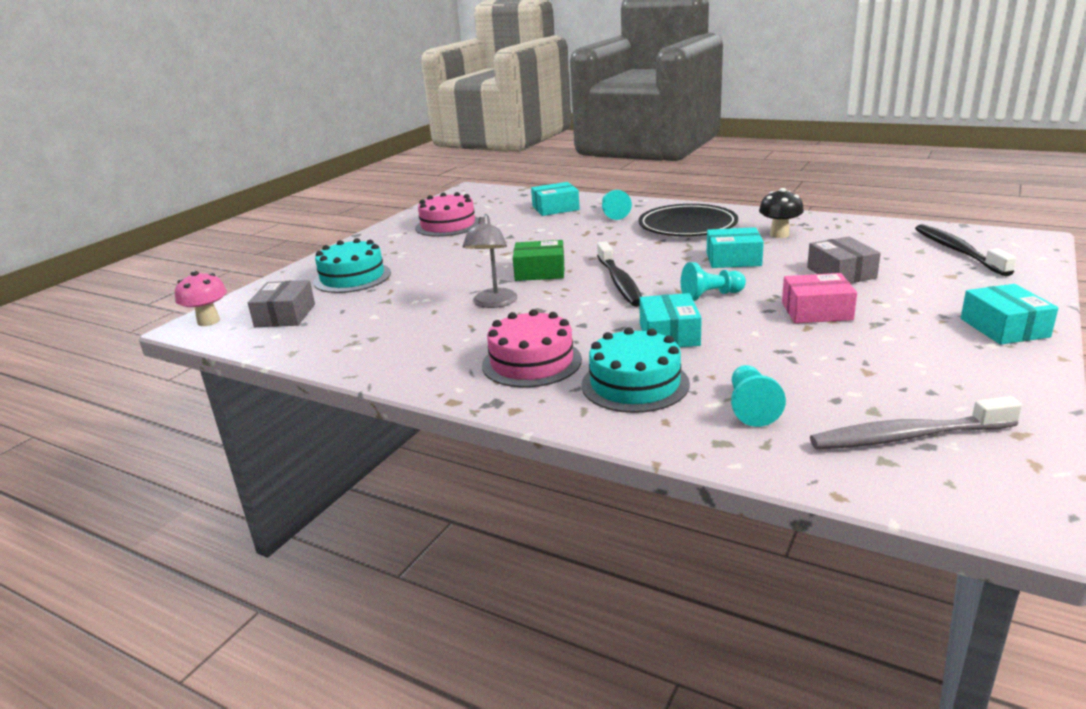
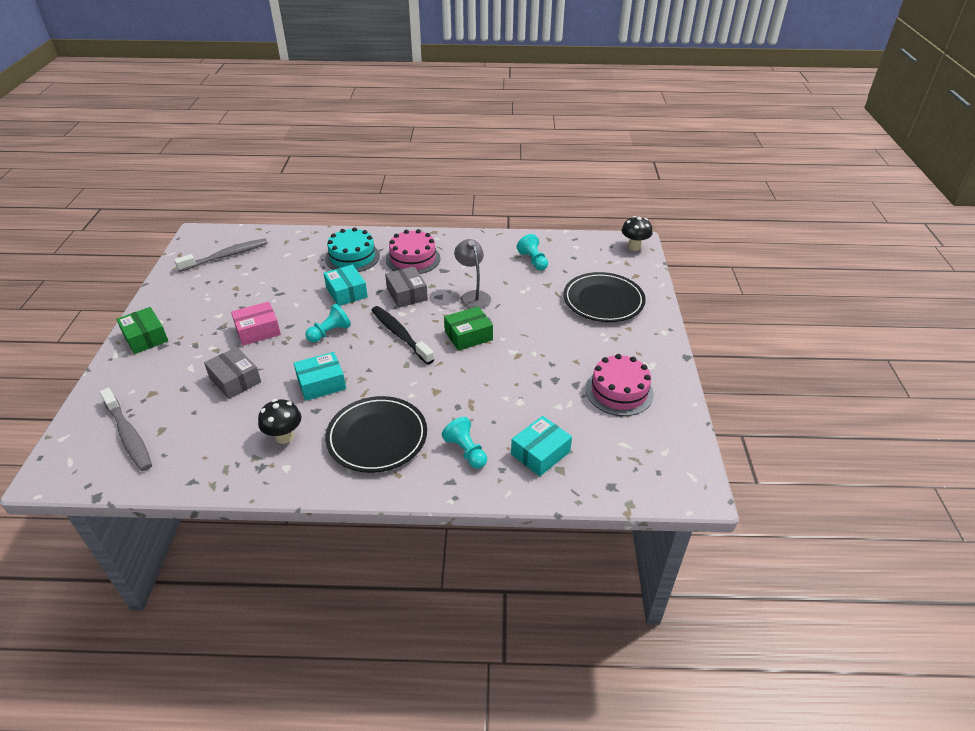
camera: 150 degrees right, 15 degrees up
(208, 321) = (634, 247): pink mushroom -> black mushroom
(285, 315) = (594, 260): grey box -> grey box (407, 294)
(352, 277) = (603, 301): turquoise cake -> black plate
(751, 408) = (293, 256): turquoise pawn -> turquoise pawn (533, 261)
(957, 251) = (129, 436): black toothbrush -> grey toothbrush
(1004, 328) = (145, 337): turquoise box -> green box

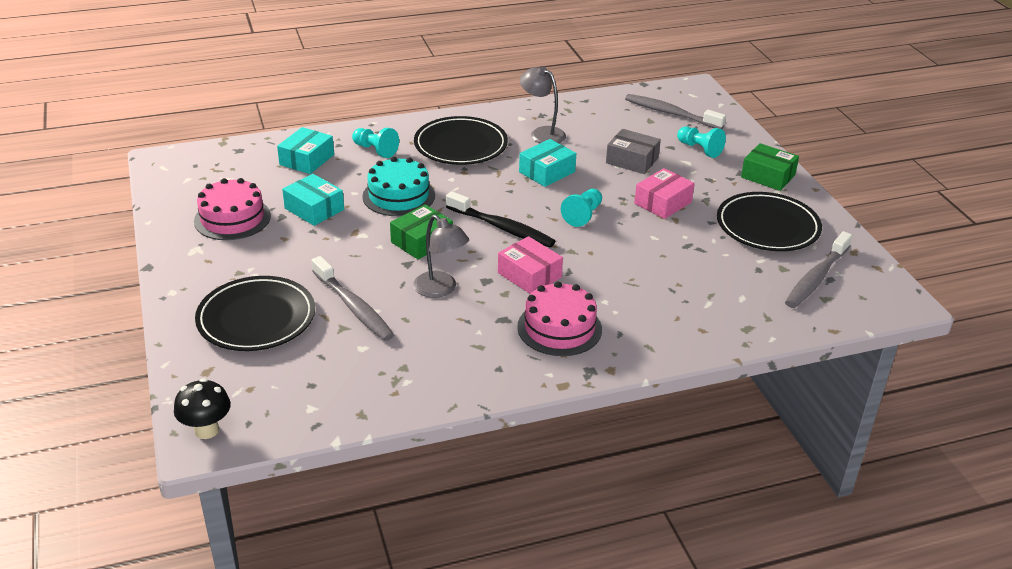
camera: 160 degrees right, 5 degrees down
(207, 295) = (767, 227): none -> black plate
(284, 436) = (542, 133): black mushroom -> grey lamp
(346, 292) = (607, 262): turquoise box -> turquoise box (314, 209)
(352, 257) = (647, 312): turquoise cake -> turquoise cake (399, 196)
(407, 294) = (529, 275): grey box -> pink box
(533, 261) = (375, 363): turquoise pawn -> turquoise pawn (699, 149)
(536, 296) = (354, 307): none -> grey toothbrush

